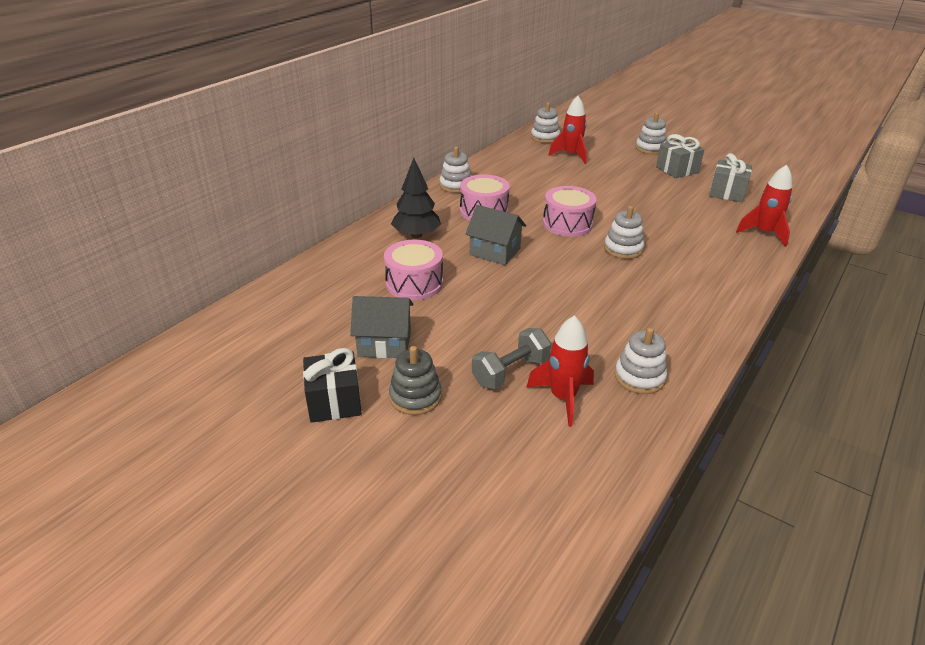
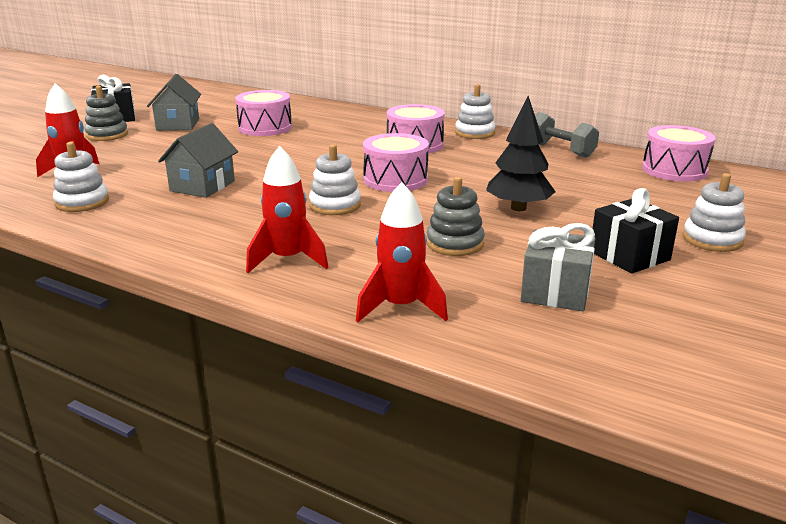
camera: 85 degrees right, 10 degrees down
(416, 235) = (354, 124): black tree -> black tree (518, 208)
(495, 252) = (323, 151): grey house -> grey house (202, 186)
(510, 372) = (119, 159): grey dumbbell -> grey dumbbell (560, 150)
(545, 137) = (674, 170): white stacking toy -> pink drum
(571, 155) = (619, 184): red rocket -> red rocket (287, 260)
(676, 212) = (455, 243): none -> grey stacking toy
(677, 170) = (629, 256): grey gift -> black gift

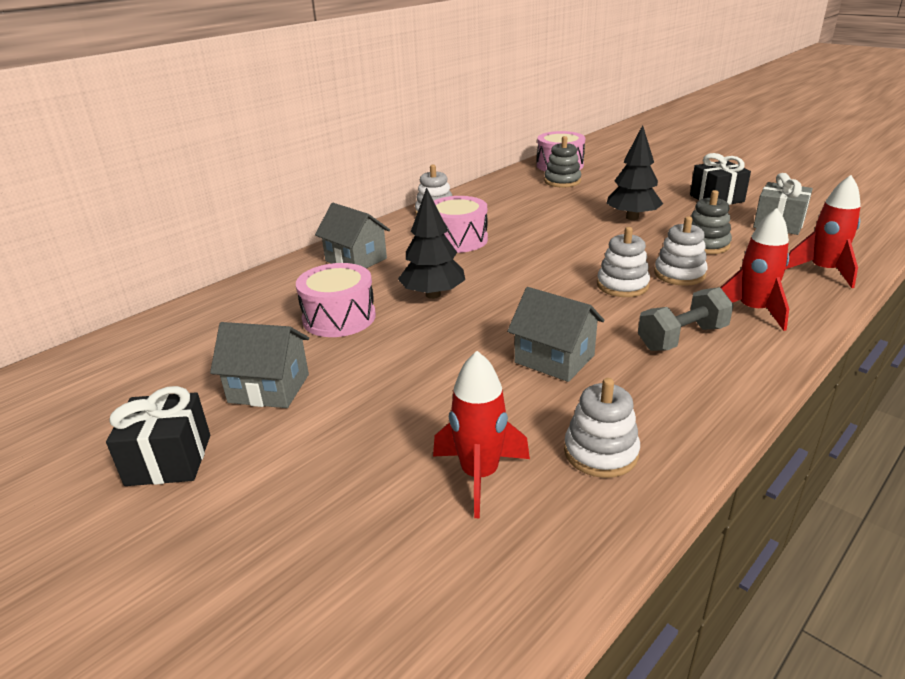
camera: 75 degrees left, 5 degrees up
(107, 135) = (276, 460): grey stacking toy -> grey stacking toy (562, 181)
(304, 146) = (433, 294): none -> black tree
(361, 121) = (356, 260): none -> grey house
(395, 180) = (558, 255): pink drum -> none
(560, 150) = (500, 189): grey dumbbell -> grey dumbbell (682, 338)
(712, 239) = (687, 176): white stacking toy -> white stacking toy (679, 274)

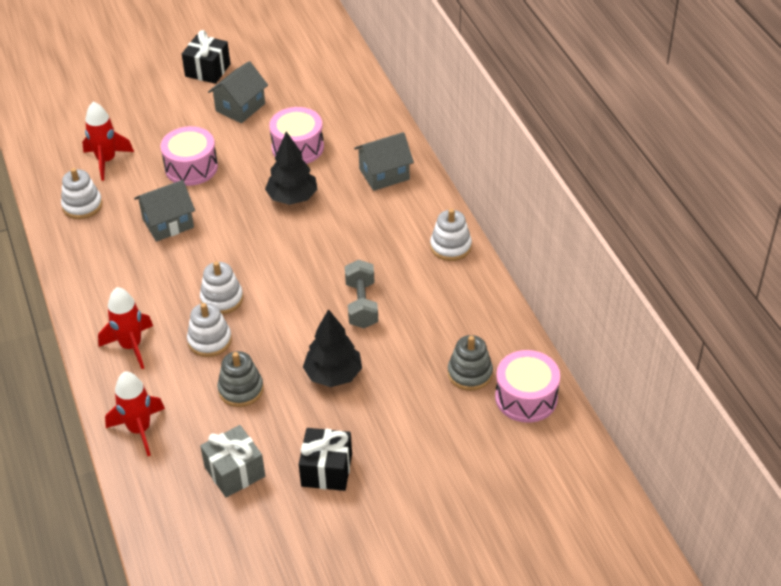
camera: 115 degrees right, 15 degrees up
(458, 240) = (377, 241): pink drum -> pink drum (191, 167)
(682, 338) = (136, 291): grey dumbbell -> grey dumbbell (361, 305)

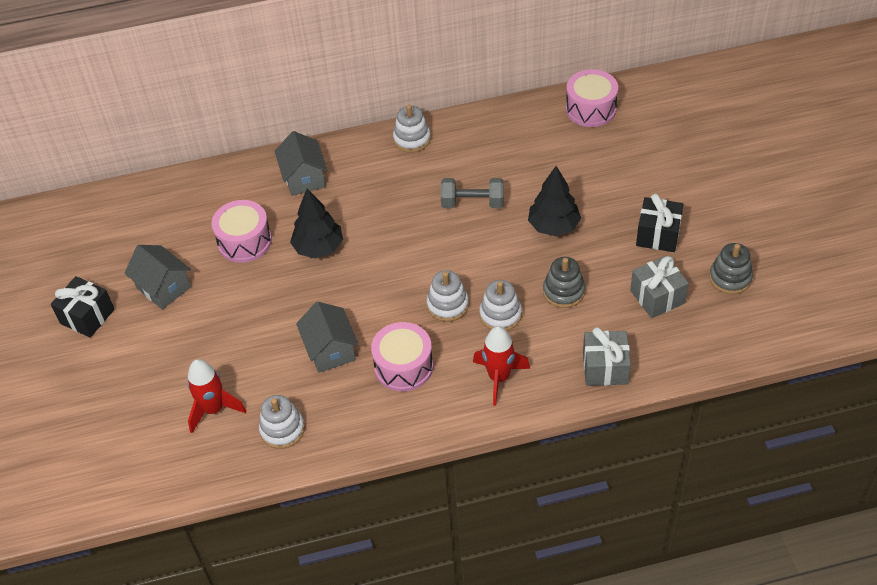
camera: 80 degrees left, 5 degrees up
(139, 430) = (605, 368): red rocket -> grey gift
(191, 167) = (248, 331): pink drum -> pink drum (403, 366)
(470, 373) = (562, 139): grey stacking toy -> grey stacking toy (730, 278)

